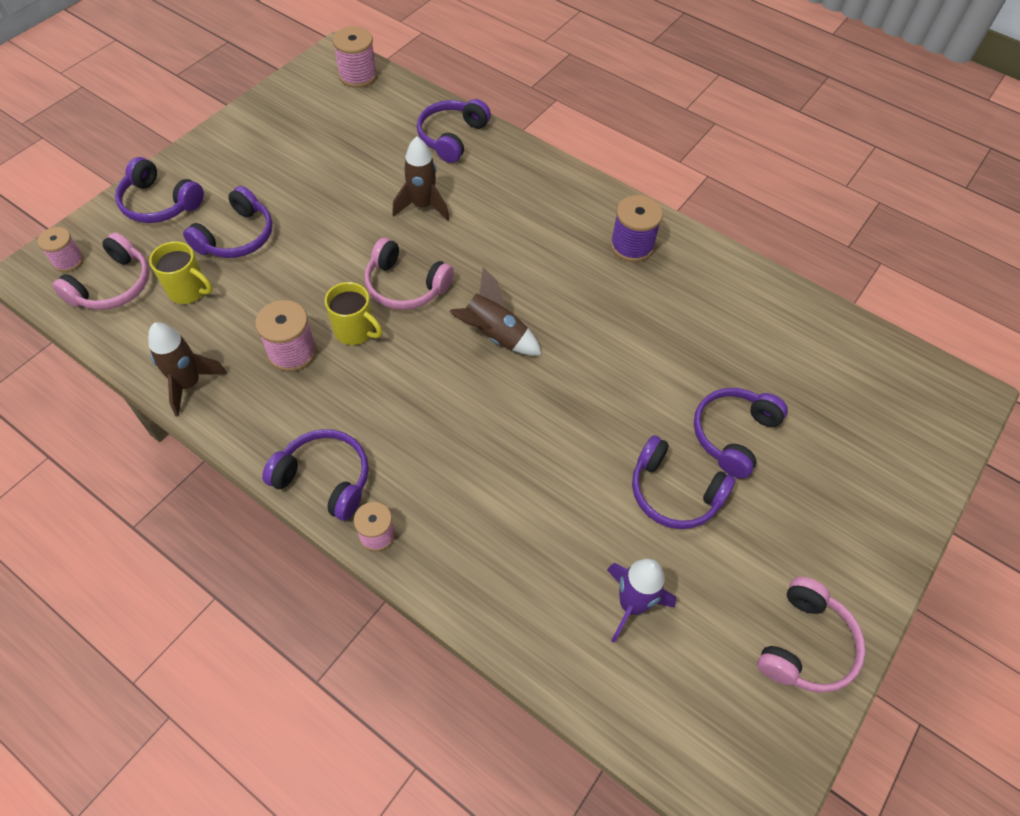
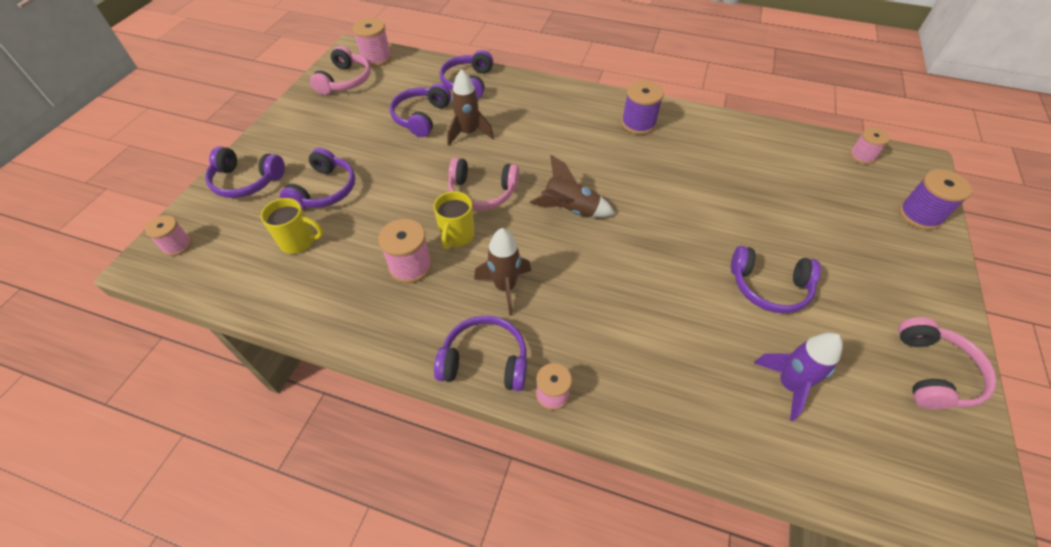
camera: 15 degrees left, 5 degrees down
(113, 285) = (227, 255): pink headphones -> pink headphones (345, 81)
(189, 384) = (329, 317): brown rocket -> brown rocket (505, 287)
(355, 331) = (457, 236): yellow mug -> yellow mug turned 90 degrees clockwise
(733, 435) = (785, 233): purple headphones -> purple headphones (421, 117)
(893, 365) = (862, 156): none -> pink spool
(917, 461) = (919, 215): none -> purple spool

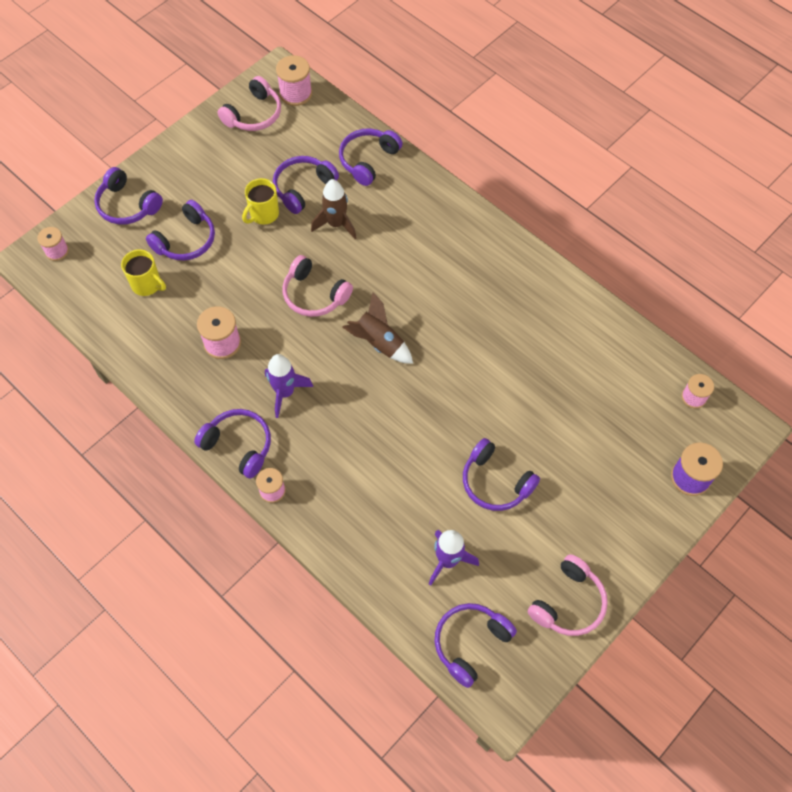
camera: 25 degrees right, 10 degrees up
(457, 236) = (271, 330): yellow mug -> yellow mug (263, 214)
(505, 287) = (285, 392): brown rocket -> purple rocket
(638, 124) = (502, 274): purple spool -> none
(886, 468) = (470, 643): none -> purple headphones

